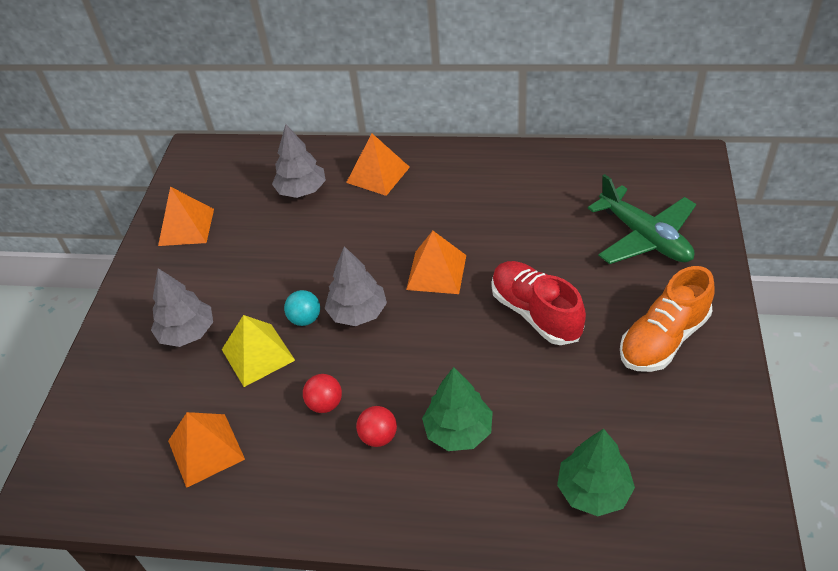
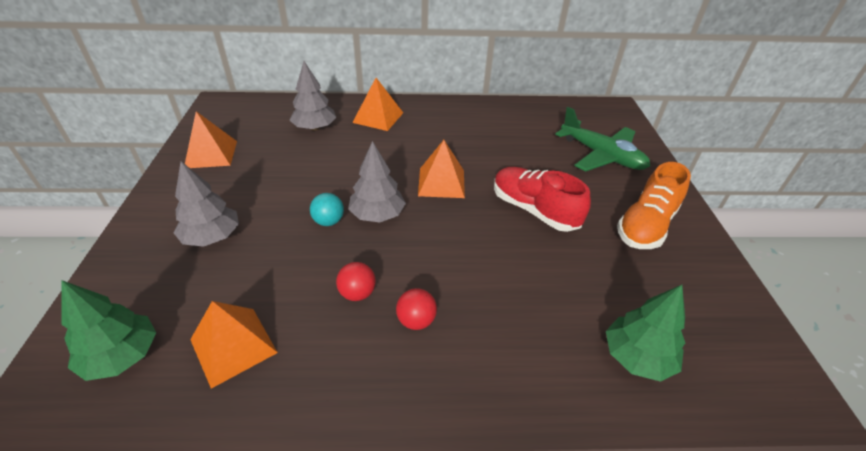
camera: 15 degrees left, 5 degrees down
(258, 355) = (285, 253): yellow pyramid -> none
(458, 431) = (493, 310): green tree -> green tree (122, 356)

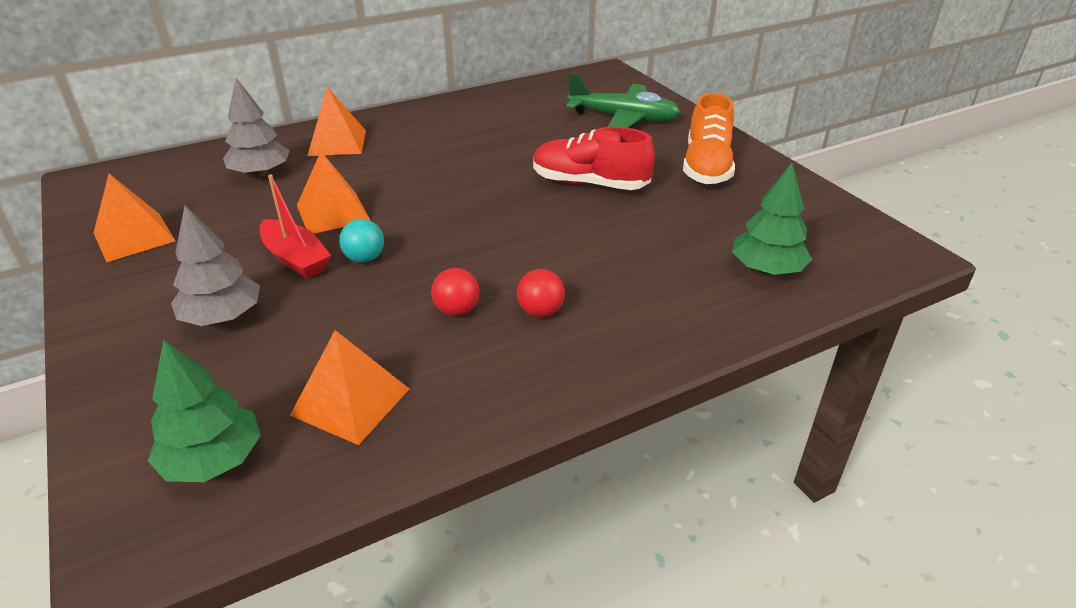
camera: 25 degrees left, 5 degrees down
(286, 205) = (295, 259): none -> red boat
(377, 215) = (419, 236): grey tree -> none
(441, 182) = (469, 186): orange pyramid -> orange pyramid (333, 213)

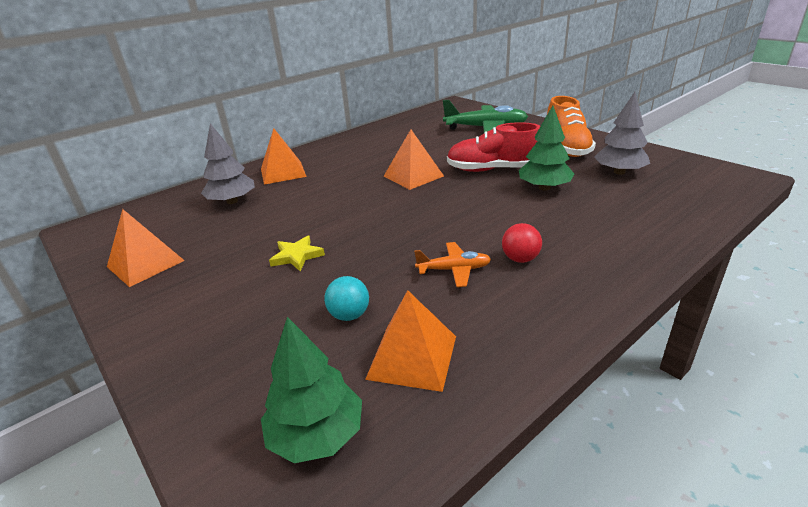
camera: 10 degrees left, 5 degrees down
(222, 317) = (258, 311): grey tree -> grey tree (619, 172)
(295, 259) = (297, 256): red boat -> yellow star
(333, 213) = (308, 219): orange pyramid -> orange pyramid (413, 176)
(364, 258) = (354, 246): turquoise ball -> turquoise ball (349, 315)
(457, 310) = (454, 270): red ball -> orange plane
(766, 269) = (661, 202): green tree -> green tree (544, 188)

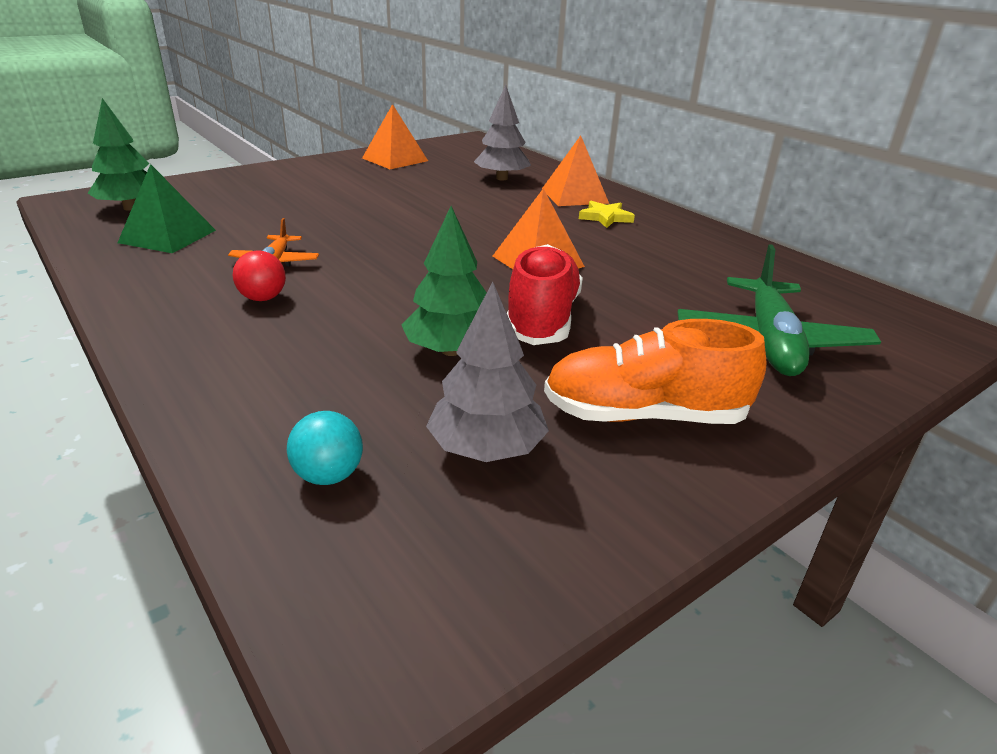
camera: 90 degrees right, 0 degrees up
(297, 256) = (364, 202): yellow star -> yellow star (605, 217)
(349, 315) = (248, 219): turquoise ball -> turquoise ball (328, 475)
(412, 357) = (167, 236): orange pyramid -> green pyramid

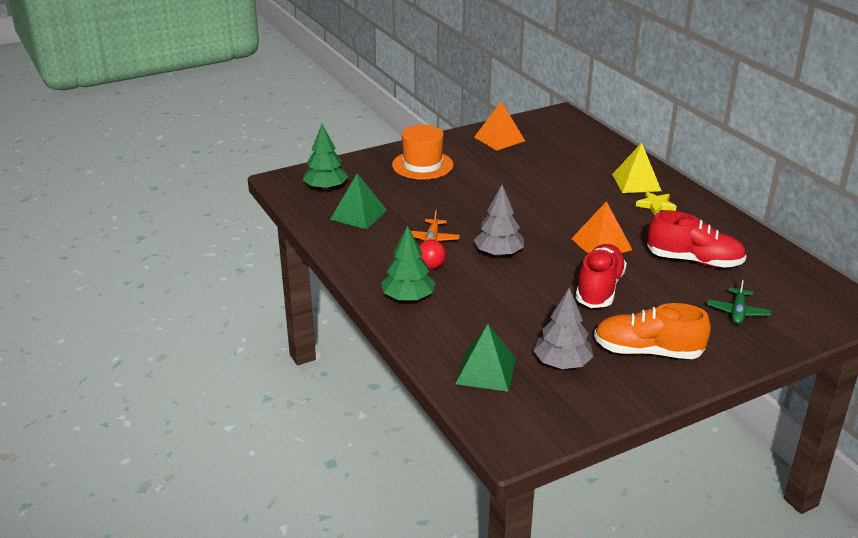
camera: 10 degrees right, 0 degrees up
(285, 183) = (422, 165): none -> orange hat
(328, 475) = (485, 371): turquoise ball -> green pyramid
(451, 350) = (544, 307): green tree -> green tree (408, 298)
(502, 178) = (582, 162): grey tree -> grey tree (498, 253)
(574, 196) = (636, 182): orange pyramid -> yellow pyramid
(677, 277) = (694, 261): none -> red shoe
(770, 342) = (737, 312): green plane -> green plane, size x0.54

